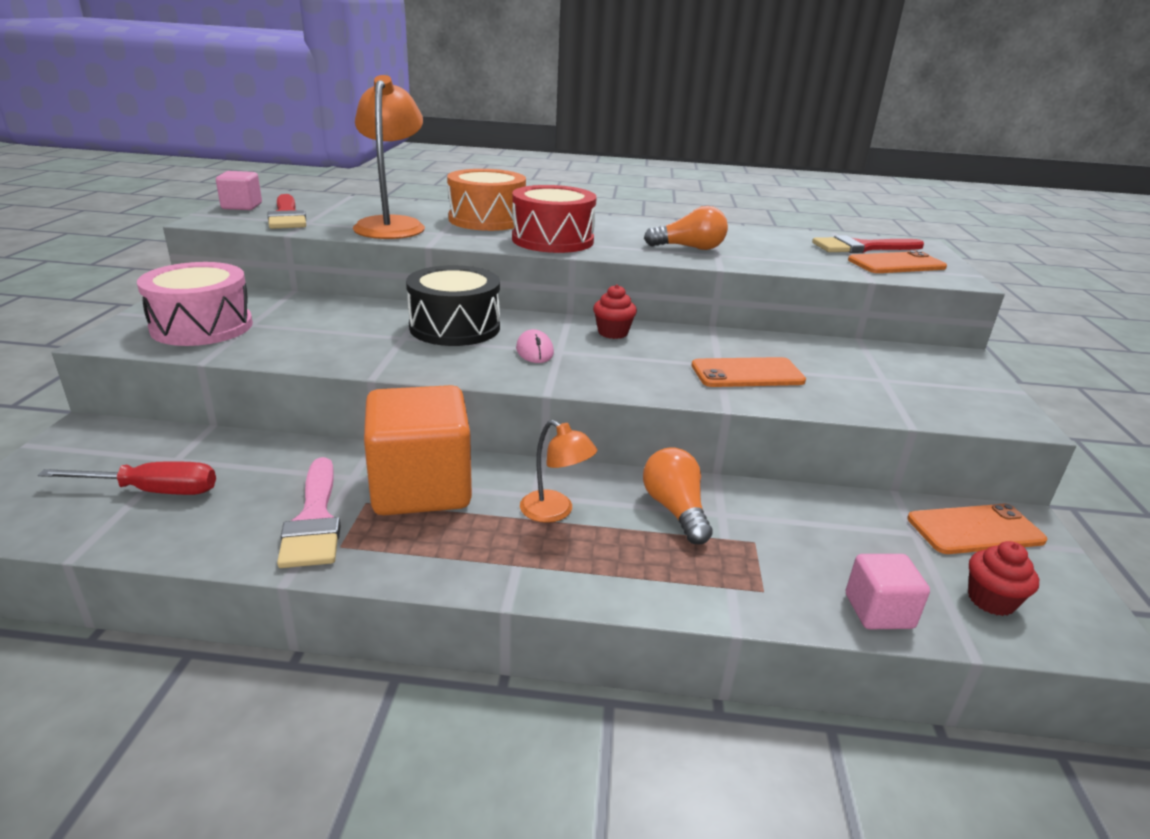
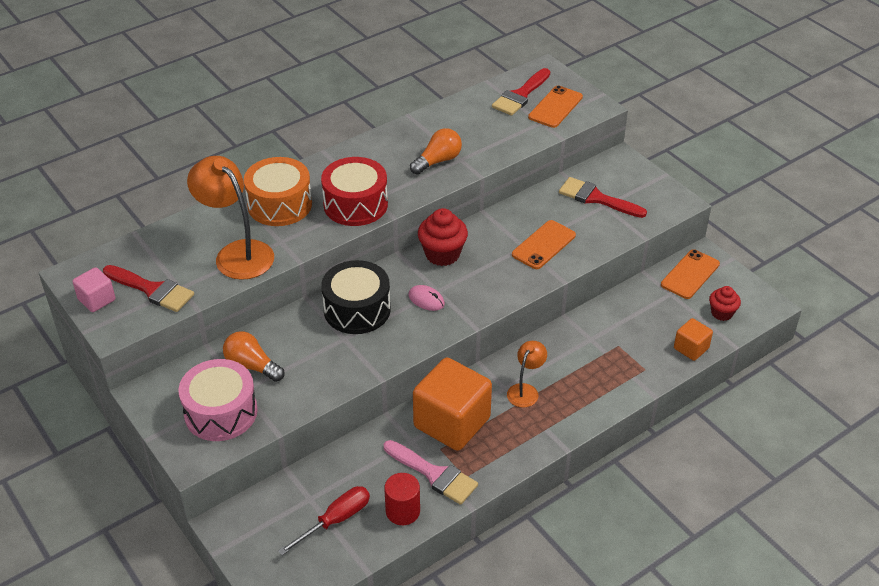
camera: 40 degrees left, 15 degrees up
(218, 530) = (402, 511): none -> red cylinder
(555, 512) = (525, 390): orange lamp -> orange lamp turned 60 degrees counterclockwise
(613, 333) = (442, 254): red cupcake -> red cupcake, size x1.60
(675, 510) = (571, 351): orange light bulb -> orange light bulb (252, 366)
(878, 611) = (691, 348): pink cube -> orange cube
(880, 370) = (596, 198): none -> red brush

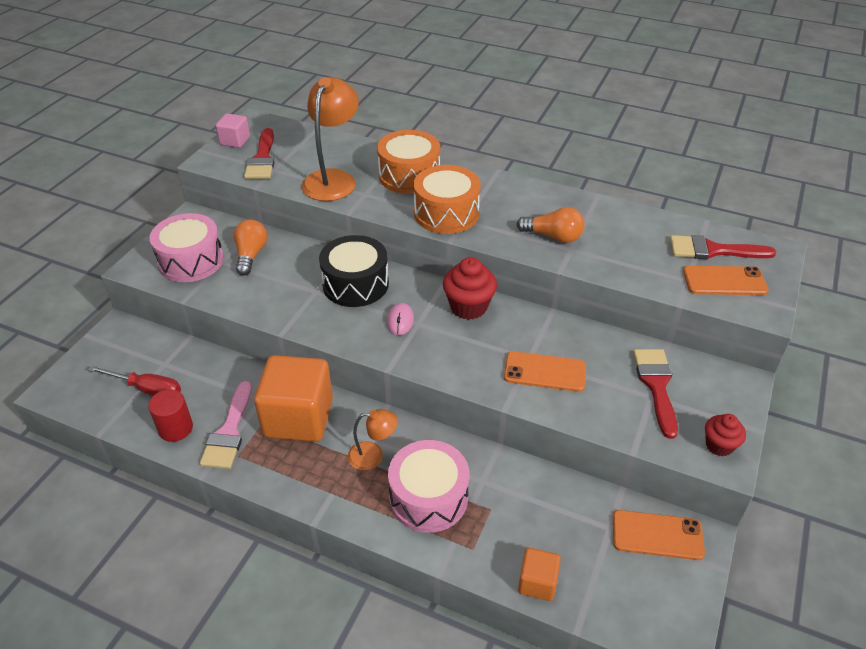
camera: 60 degrees right, 0 degrees up
(355, 204) = (446, 213): red drum -> orange drum
(586, 374) = (428, 497): none -> pink drum
(722, 313) = (621, 594): red cupcake -> red cupcake (719, 445)

